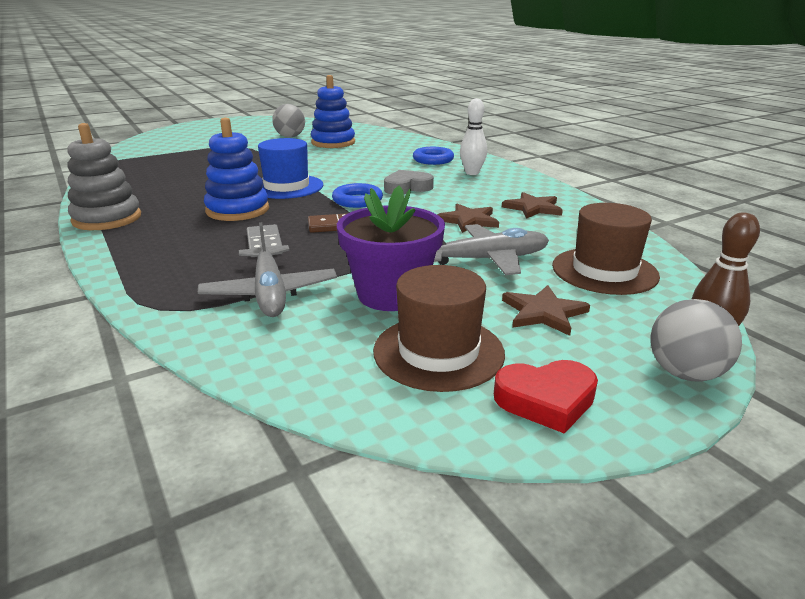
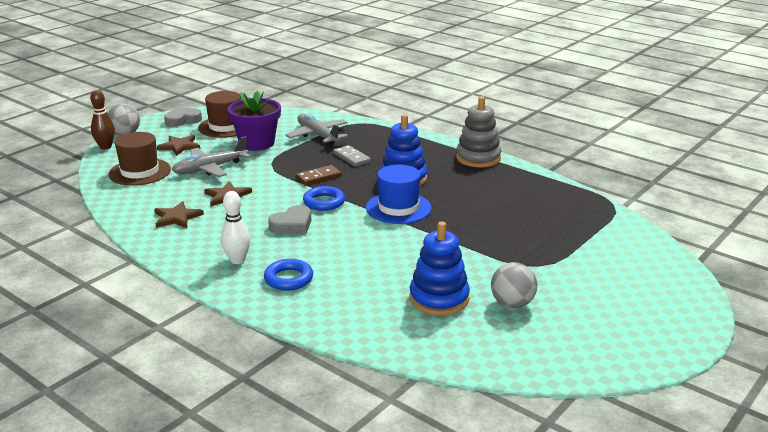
camera: 160 degrees right, 0 degrees up
(546, 400) = (182, 120): red heart -> grey heart

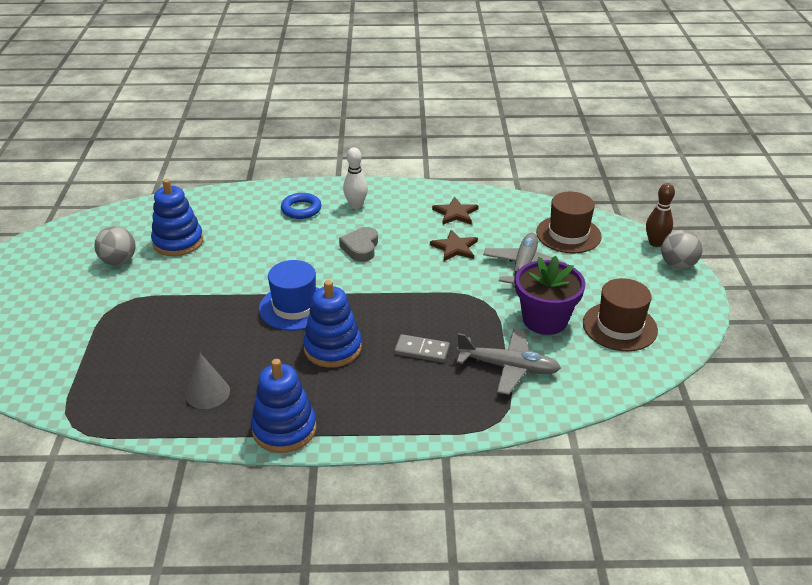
camera: 140 degrees right, 10 degrees up
(179, 146) = (601, 277): brown star -> none
(182, 120) = (677, 312): grey heart -> none
(318, 177) = (415, 306): brown domino -> none
(324, 202) = (368, 281): blue ring -> none
(478, 158) = (284, 429): grey stacking toy -> blue stacking toy
(509, 187) = (207, 393): none -> grey cone

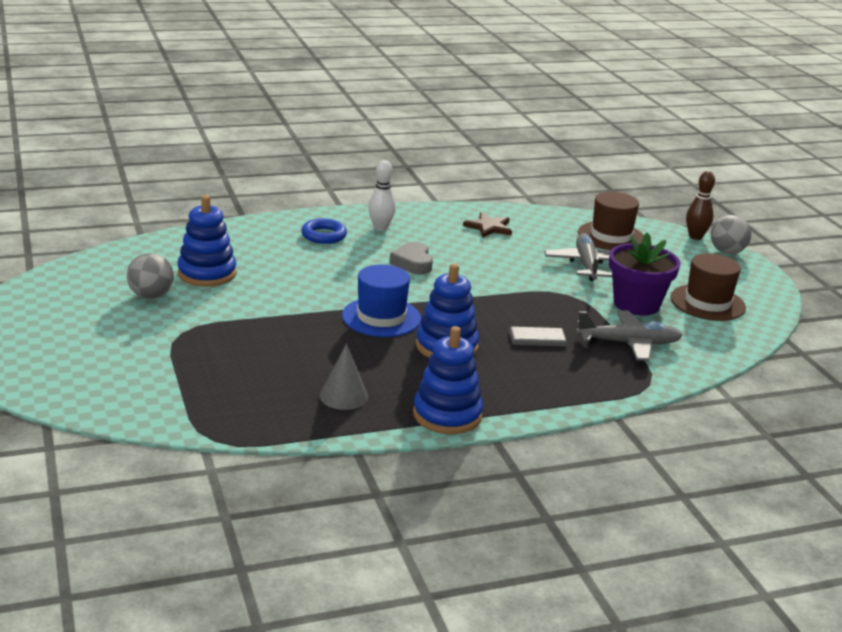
camera: 20 degrees left, 10 degrees down
(455, 248) = (509, 255): brown star -> none

